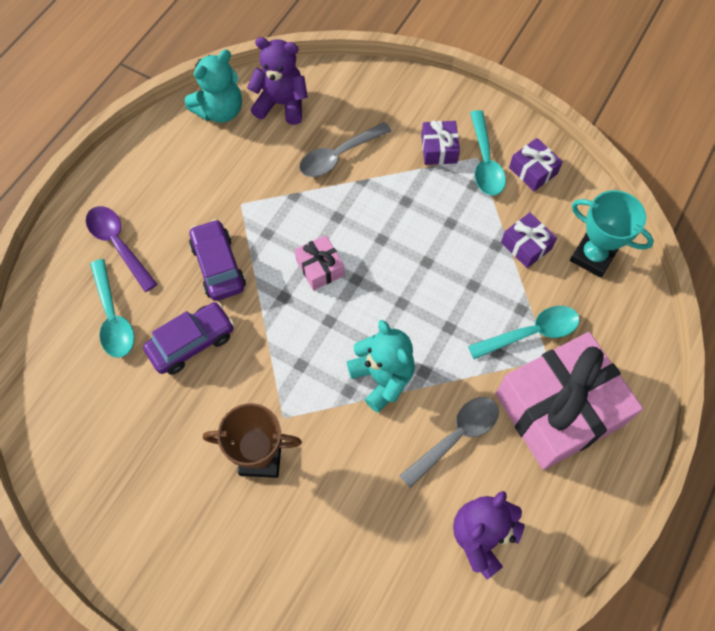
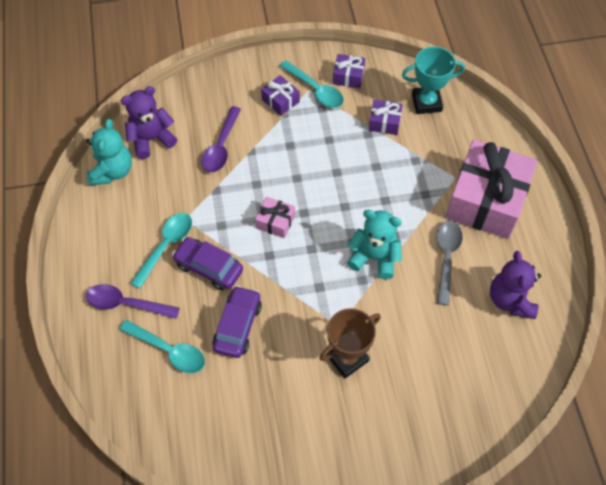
camera: 40 degrees left, 5 degrees down
(338, 156) = (221, 147): grey spoon -> purple spoon
(531, 333) = (433, 169): turquoise spoon -> turquoise spoon (166, 246)

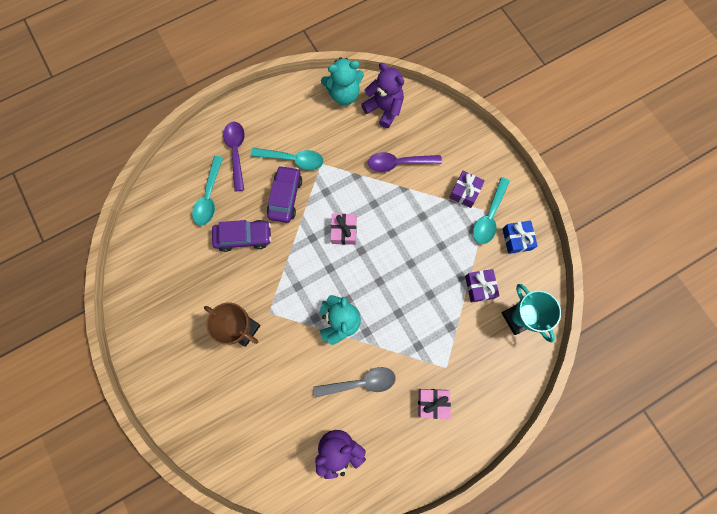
camera: 70 degrees right, 15 degrees up
(348, 76) = (516, 239): purple gift -> blue gift
(486, 200) = (432, 402): pink gift -> pink gift, size x0.43

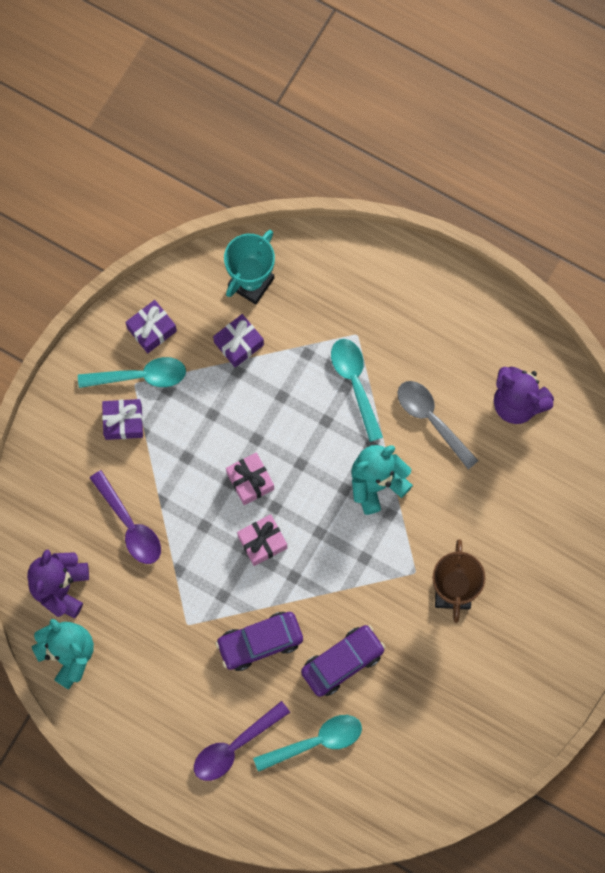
camera: 120 degrees left, 0 degrees up
(244, 237) = (342, 662): purple car -> purple car turned 90 degrees clockwise
(293, 159) = (202, 664): turquoise spoon -> turquoise spoon (355, 383)
(432, 402) = (405, 329): pink gift -> pink gift (250, 481)
(516, 239) = (152, 329): blue gift -> purple gift

